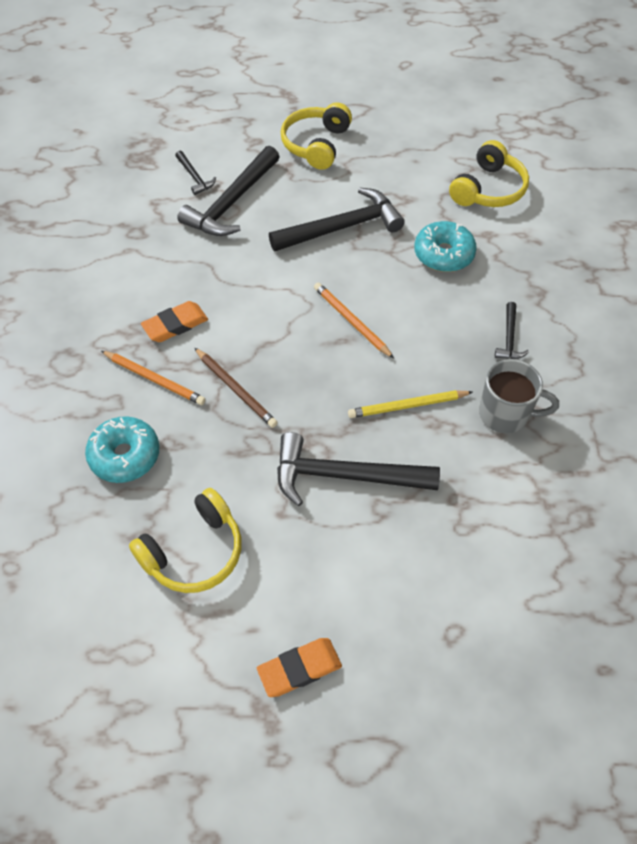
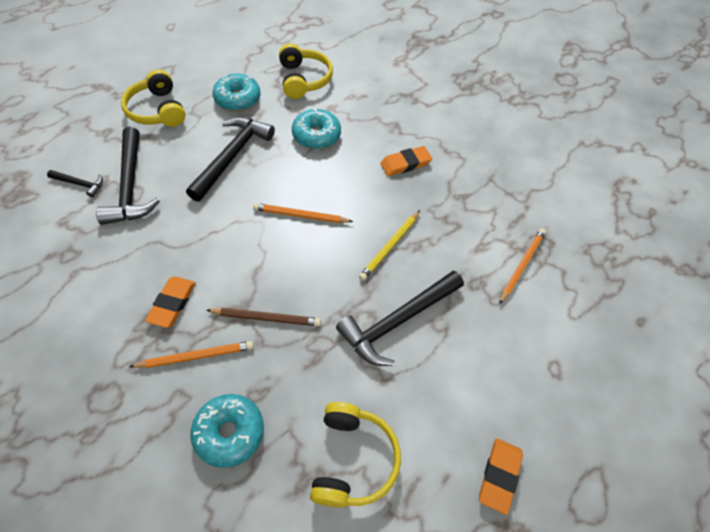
camera: 45 degrees left, 0 degrees up
(401, 174) = (238, 99): none -> turquoise donut
(505, 414) = (449, 211): grey mug -> none
(509, 338) = (405, 164): black hammer -> orange eraser
(527, 519) = (521, 265): none -> orange pencil

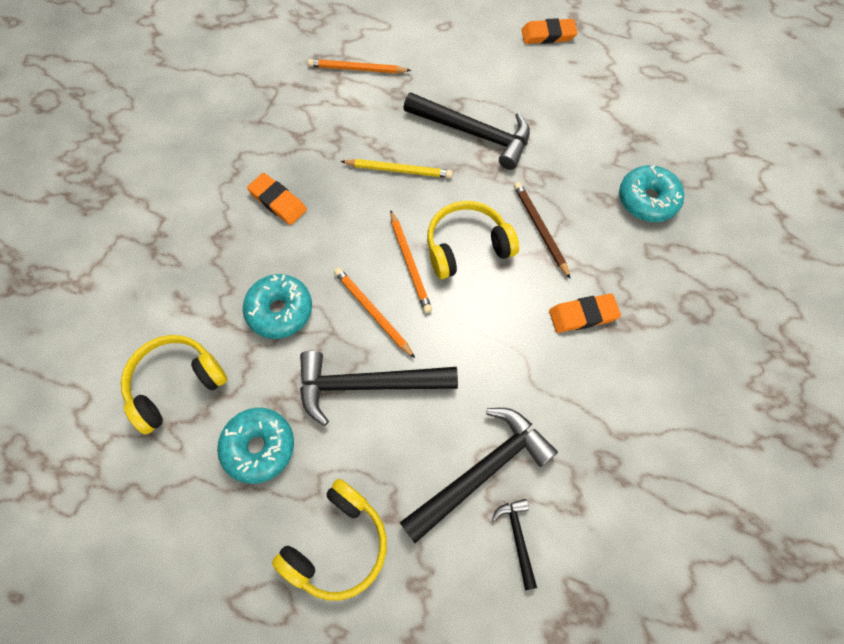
camera: 115 degrees left, 10 degrees up
(196, 356) = (612, 262): orange pencil -> orange pencil (372, 312)
(352, 459) = (602, 116): yellow headphones -> yellow headphones (467, 246)

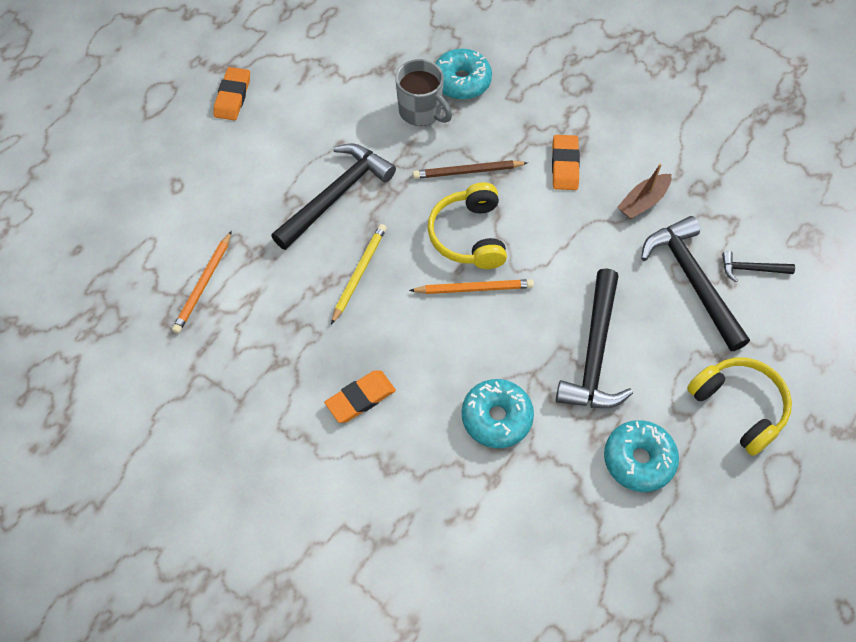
camera: 75 degrees left, 5 degrees down
(176, 384) = (557, 532): yellow headphones -> none
(372, 312) = (519, 333): orange pencil -> none
(566, 402) = (643, 202): none -> brown boat
(594, 175) = (421, 111): none -> grey mug

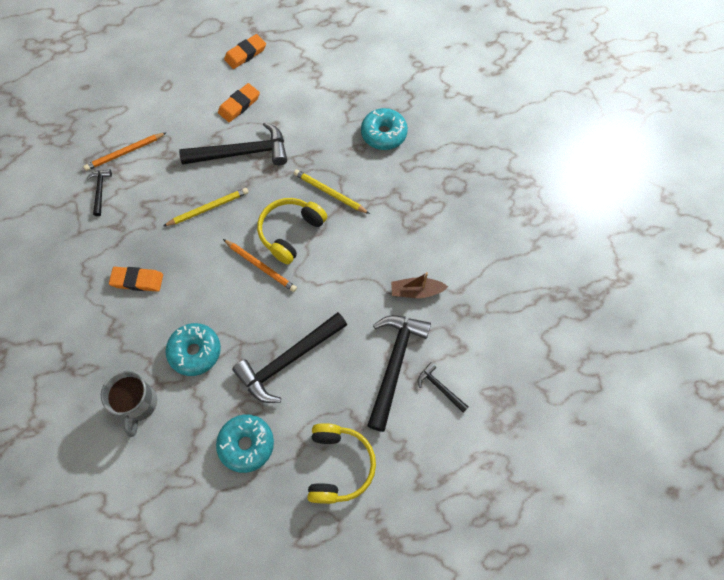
camera: 40 degrees right, 5 degrees up
(218, 342) = (100, 190): none -> black hammer
(421, 111) = (340, 136): grey mug -> grey mug (138, 404)
(467, 172) = (329, 193): brown pencil -> yellow pencil
(565, 165) = (392, 232): orange eraser -> orange eraser (239, 105)

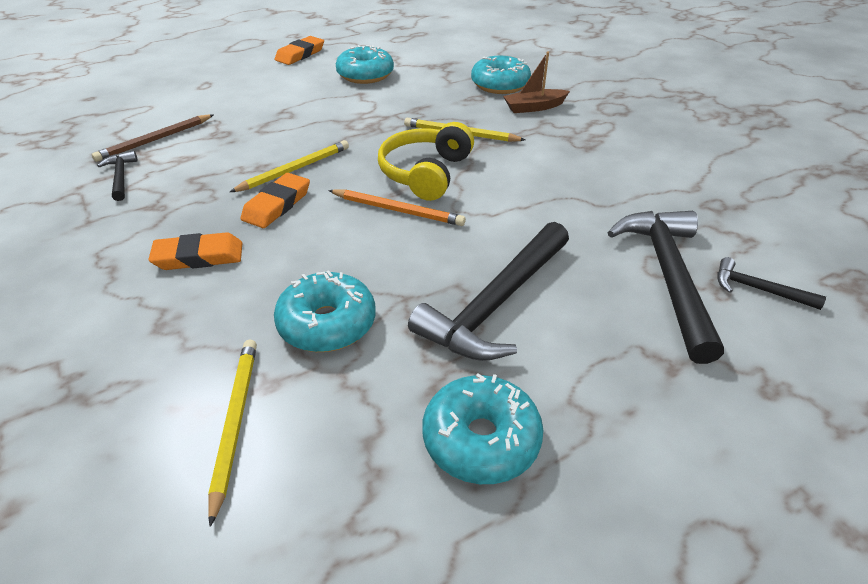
camera: 15 degrees left, 25 degrees down
(125, 153) = (155, 140): orange pencil -> brown pencil
(138, 404) = (234, 423): grey mug -> yellow pencil
(239, 105) = (306, 87): orange eraser -> orange eraser (277, 205)
(242, 153) = (325, 119): black hammer -> none
(287, 97) = (365, 75): none -> turquoise donut
(338, 465) = (675, 432): yellow headphones -> none
(416, 291) = (638, 198): brown boat -> brown boat (534, 107)

